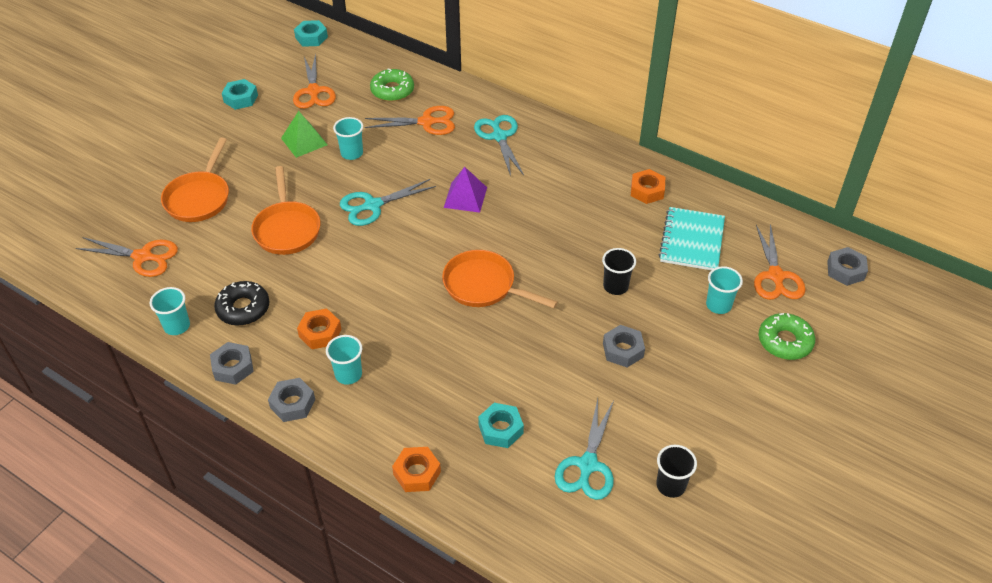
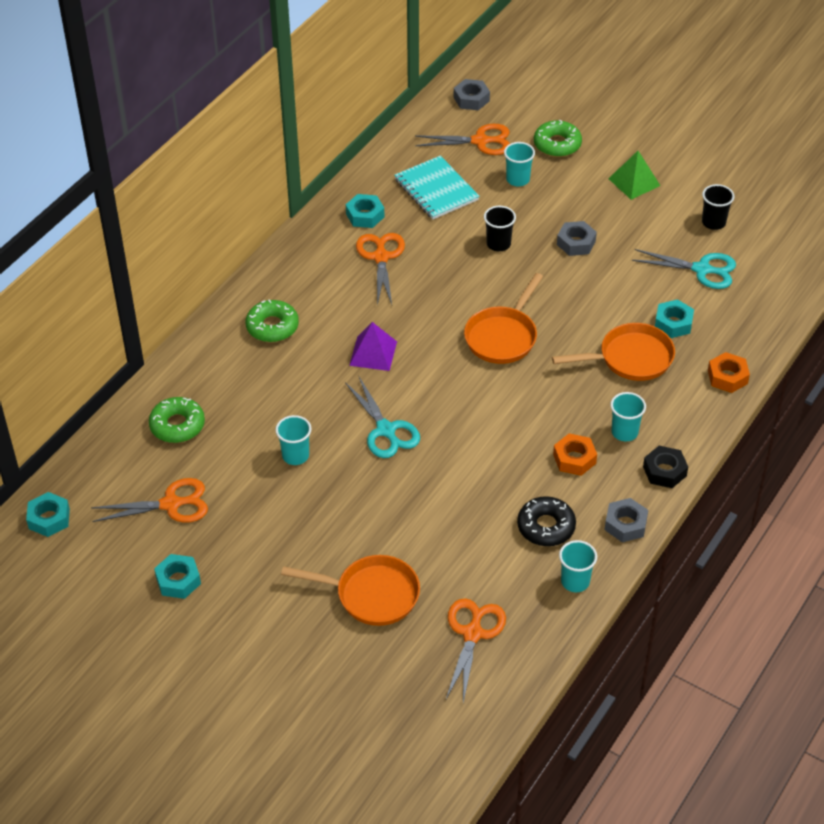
camera: 90 degrees left, 0 degrees up
(287, 229) = (424, 503): orange pan -> orange pan (630, 358)
(293, 404) = (664, 471): grey nut -> black nut
(304, 141) = (271, 503): green pyramid -> green pyramid (634, 182)
(427, 122) = (242, 390): orange scissors -> orange scissors (381, 257)
(499, 136) = (272, 327): turquoise scissors -> green donut
(647, 191) = (365, 215): orange nut -> turquoise nut
(692, 241) = (436, 190): turquoise notebook -> turquoise notebook turned 45 degrees clockwise

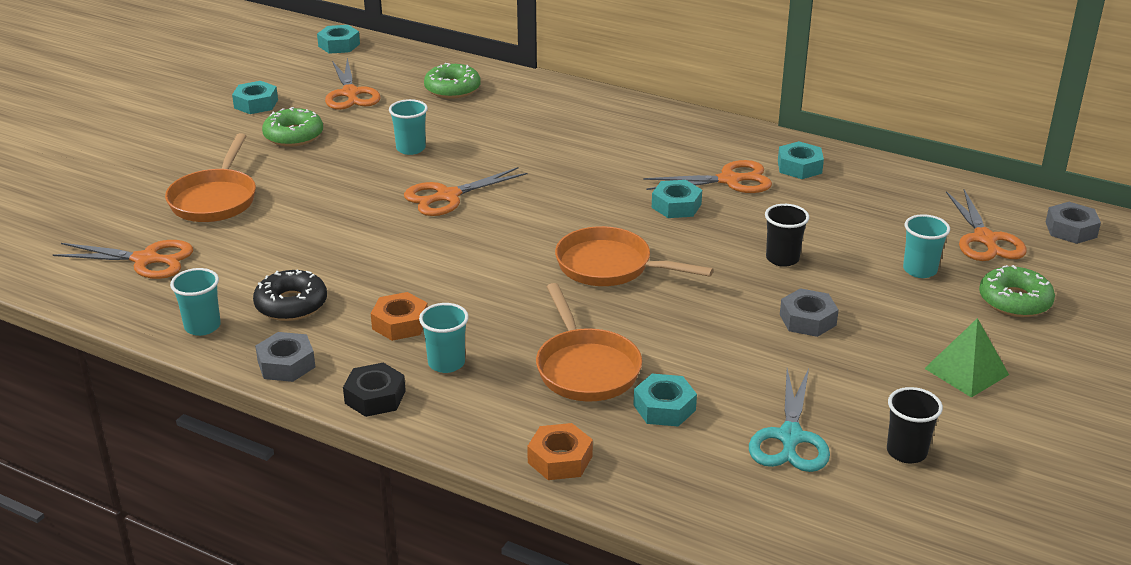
camera: 85 degrees right, 15 degrees down
(272, 327) = (599, 125): green donut -> green donut (293, 135)
(373, 353) = (567, 183): purple pyramid -> none
(386, 430) = (447, 196): turquoise scissors -> orange scissors
(417, 292) = (676, 206): none -> turquoise nut
(436, 190) = (869, 211): turquoise notebook -> none

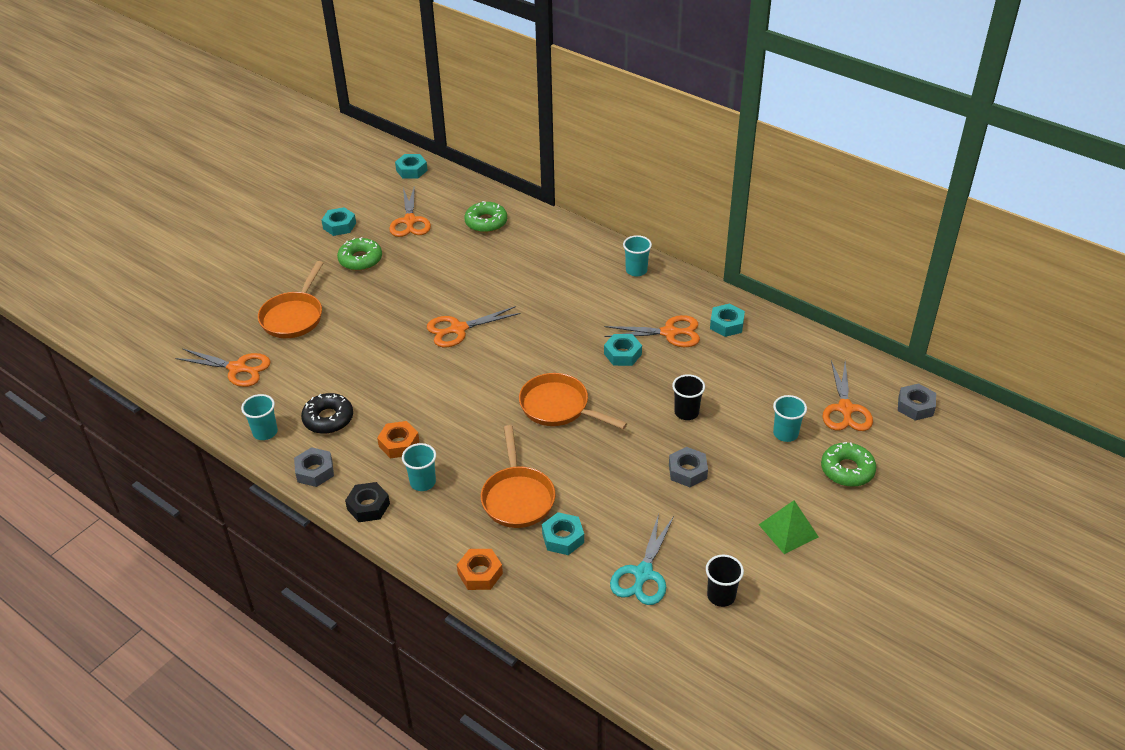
camera: 10 degrees right, 10 degrees up
(411, 148) = (442, 280): turquoise cup -> turquoise cup (636, 270)

